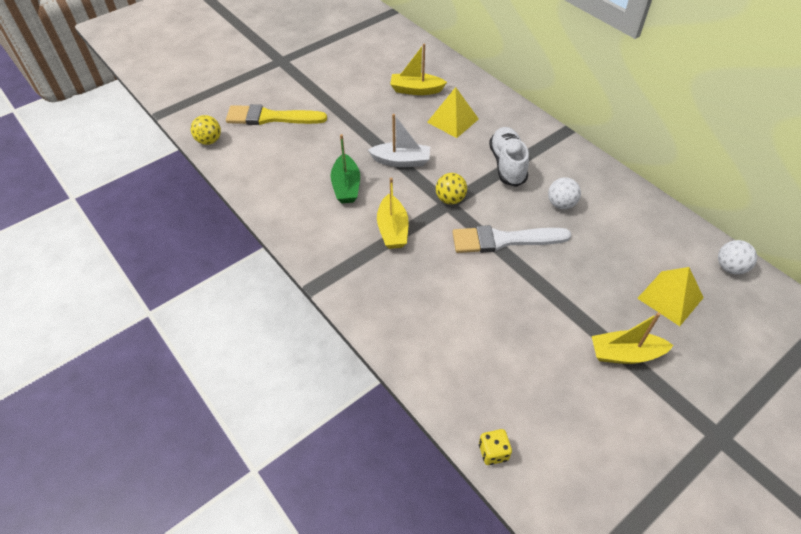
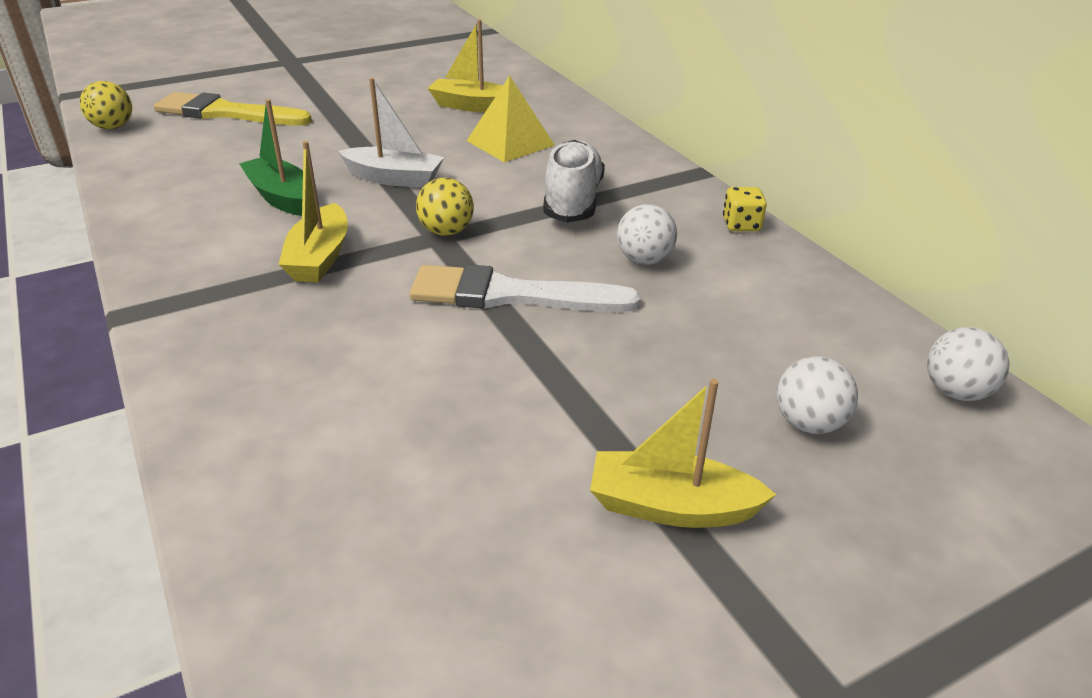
camera: 10 degrees right, 15 degrees down
(346, 186) = (281, 197): green boat -> green boat turned 135 degrees clockwise
(493, 452) = (274, 648): yellow dice -> yellow dice (741, 225)
(670, 297) = (808, 423): yellow pyramid -> white ball

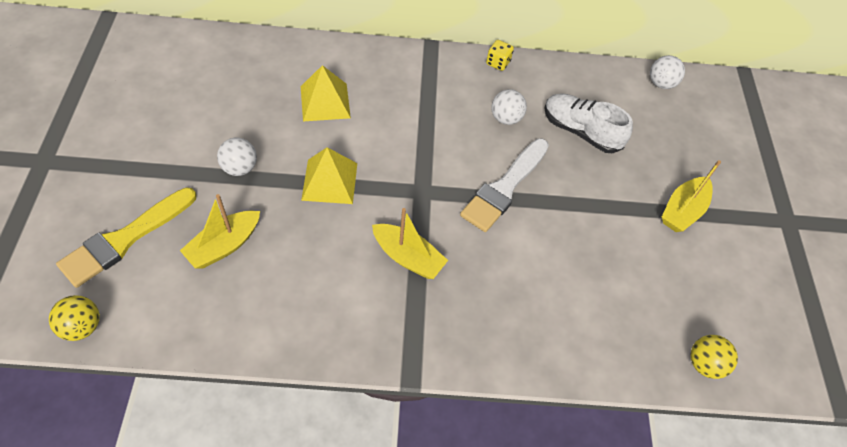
camera: 65 degrees left, 20 degrees up
(281, 197) = (310, 250): green boat -> none
(394, 178) = (330, 181): white boat -> yellow pyramid
(446, 231) = (419, 185): yellow ball -> yellow ball (704, 364)
(472, 106) = (249, 93): yellow boat -> yellow boat (224, 245)
(573, 201) = (424, 113): white shoe -> white shoe (580, 131)
(808, 423) = (657, 139): white ball -> white ball (240, 168)

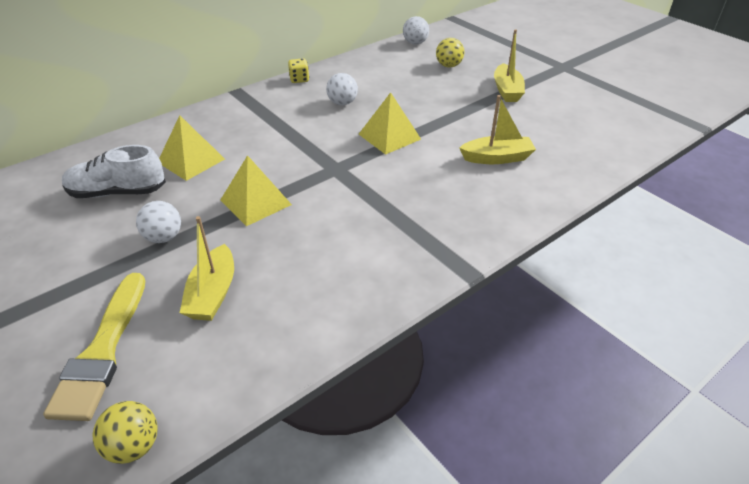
camera: 35 degrees left, 15 degrees down
(408, 257) = (374, 209): yellow boat -> yellow boat (497, 158)
(504, 188) = (389, 136): white brush -> yellow pyramid
(580, 131) = (399, 86): white shoe -> white shoe (117, 192)
(704, 364) = (616, 150): yellow ball -> yellow ball (448, 66)

